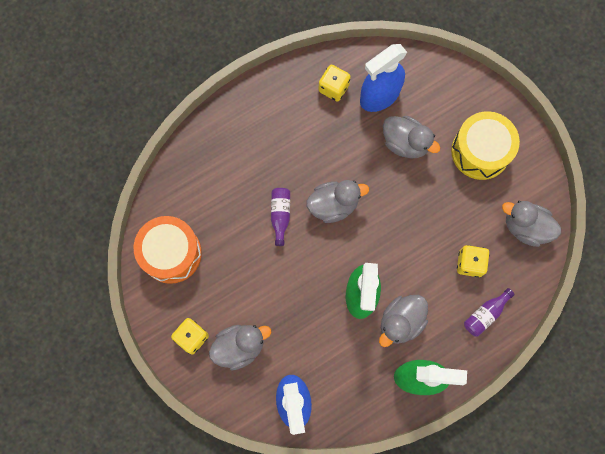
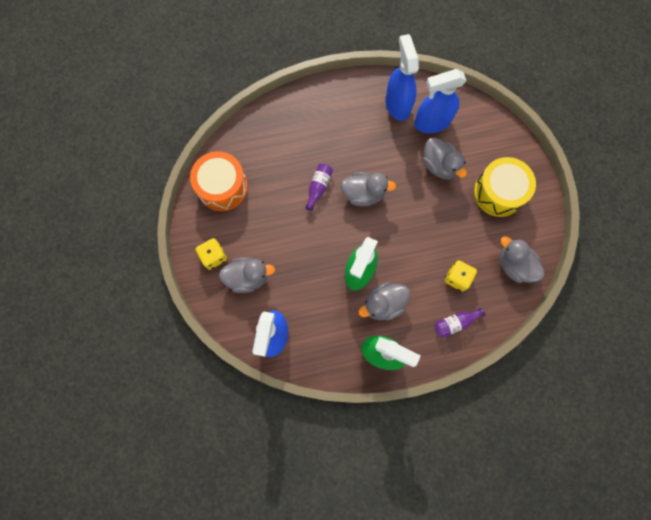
camera: 20 degrees right, 0 degrees up
(333, 88) = (397, 104): yellow dice -> blue spray bottle

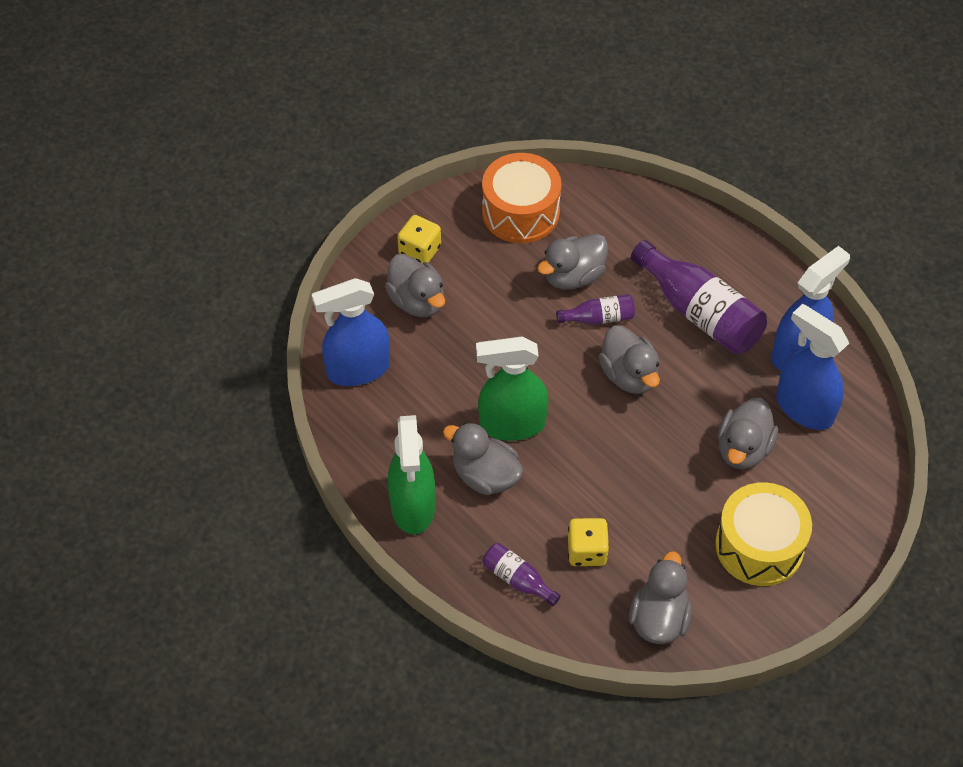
camera: 60 degrees right, 20 degrees down
(283, 185) = (573, 276): none -> grey duck
(345, 136) = (699, 312): none -> purple bottle

